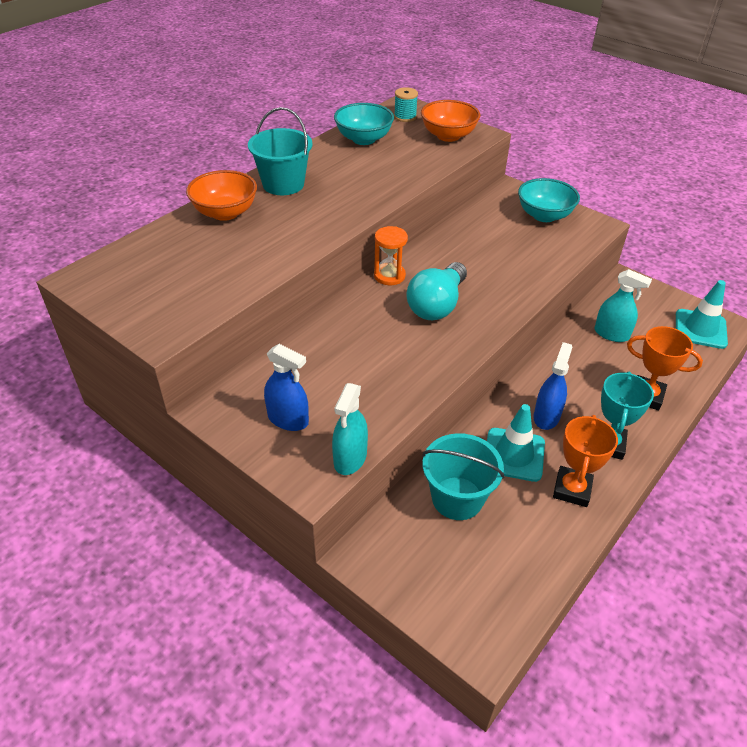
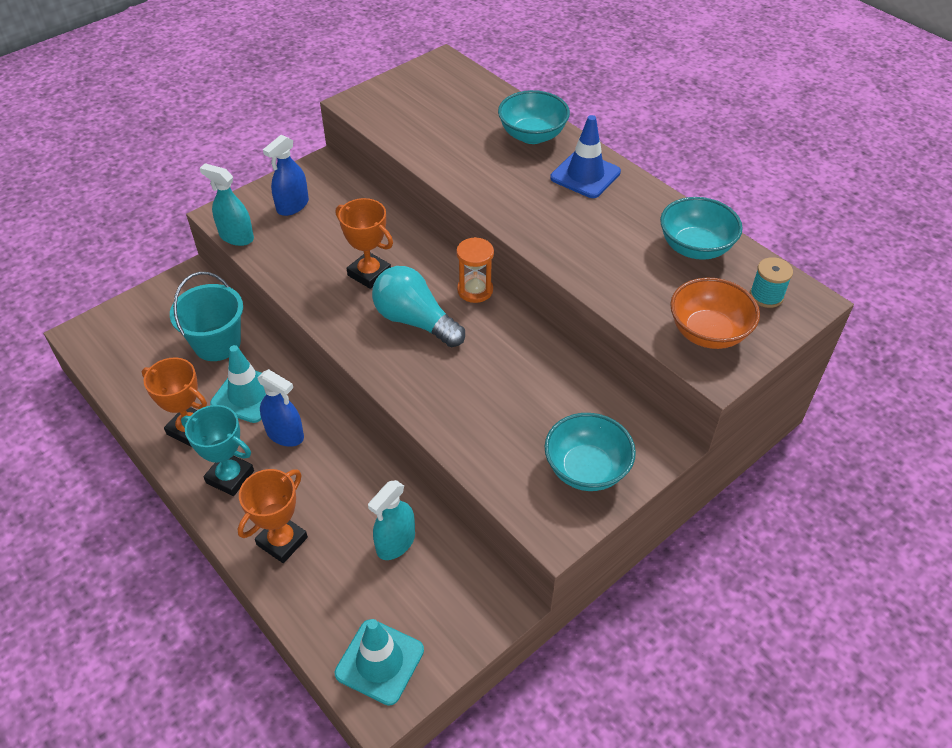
camera: 100 degrees right, 5 degrees up
(225, 213) = (532, 135): orange bowl -> turquoise bowl
(283, 184) = (585, 175): turquoise bucket -> blue traffic cone
(385, 341) = (369, 273): none -> orange trophy

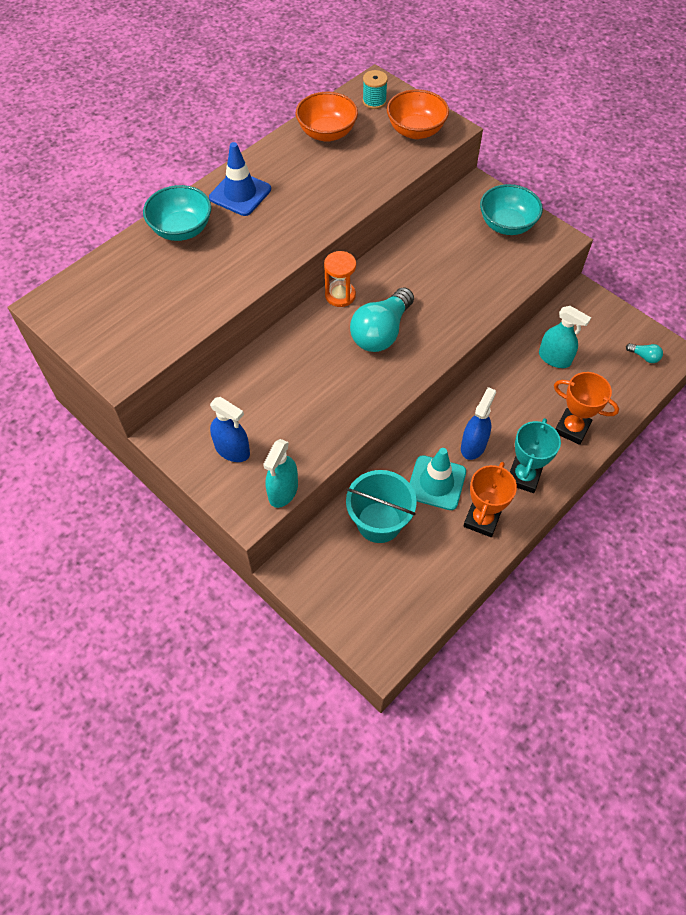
camera: 95 degrees left, 10 degrees up
(369, 273) = (327, 371): orange trophy -> none
(379, 662) = (644, 356): turquoise traffic cone -> turquoise light bulb
(695, 247) = (327, 133): turquoise bowl -> orange bowl

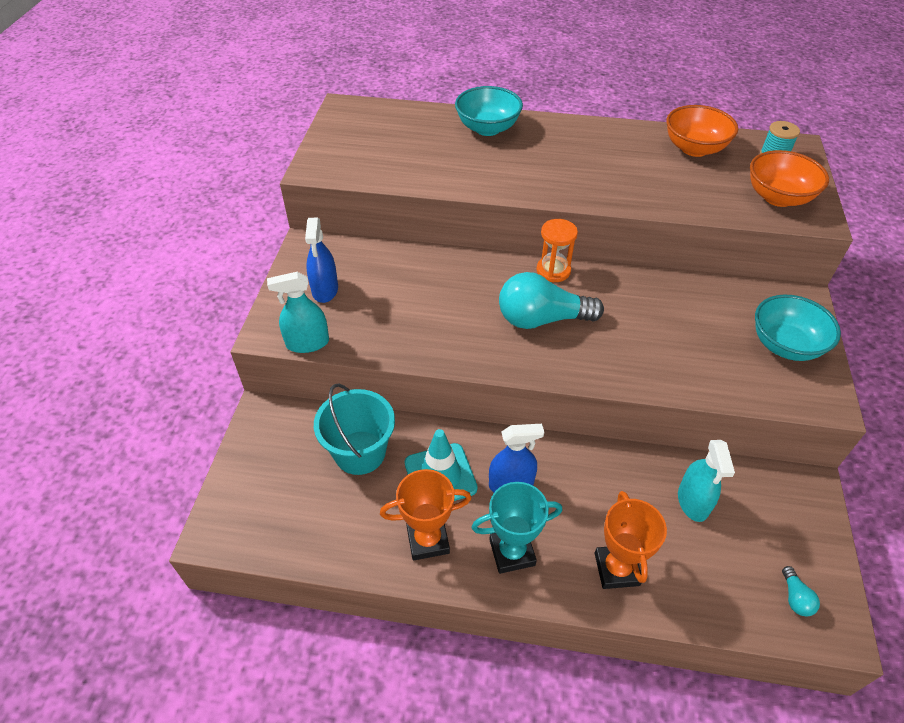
camera: 55 degrees right, 10 degrees down
(240, 193) = (562, 137): blue traffic cone -> none

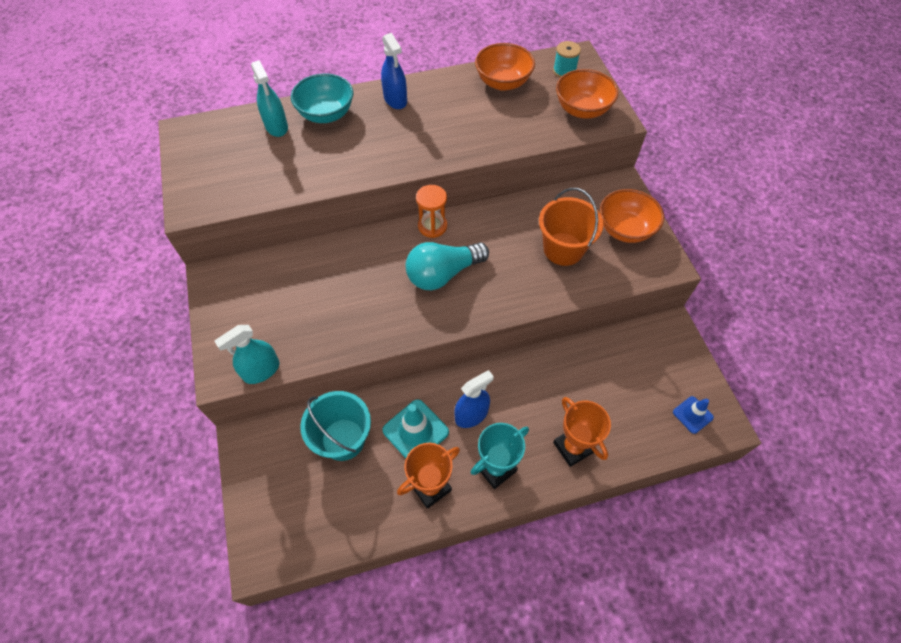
camera: 25 degrees left, 10 degrees up
(325, 290) = (250, 314): blue spray bottle -> blue spray bottle (395, 100)
(693, 502) = (602, 373): turquoise spray bottle -> turquoise spray bottle (276, 127)
(696, 340) = (563, 249): none -> orange bucket
(785, 345) = (625, 229): turquoise bowl -> orange bowl
(795, 598) = (692, 415): turquoise light bulb -> blue traffic cone

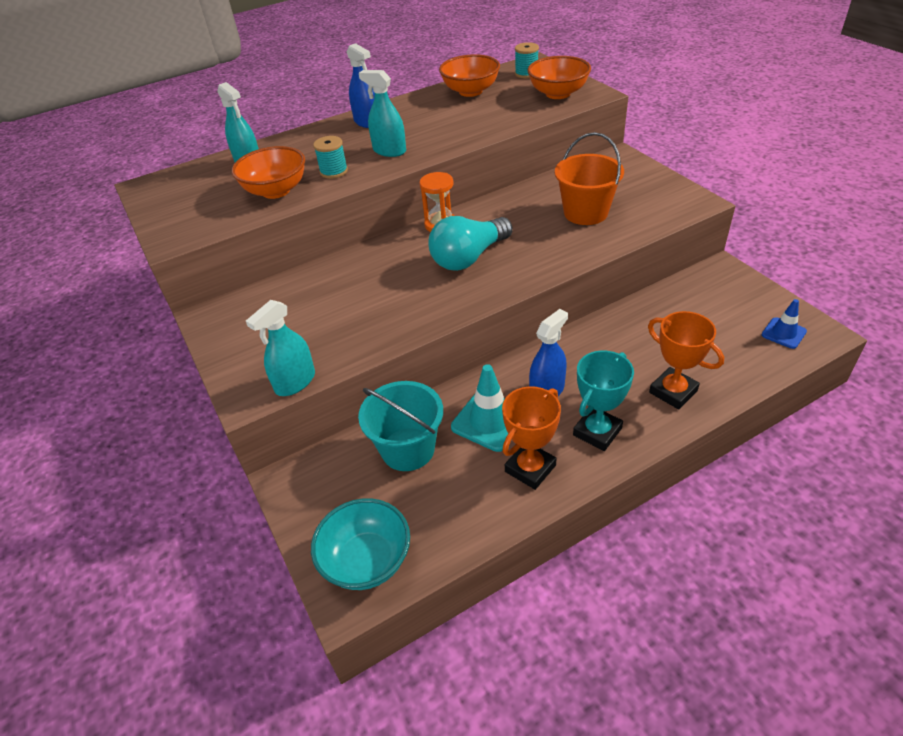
camera: 10 degrees left, 15 degrees down
(326, 114) = (299, 145): turquoise bowl -> turquoise bowl (367, 561)
(346, 160) = (334, 171): none -> turquoise spool
(402, 146) = (389, 151): none -> turquoise spray bottle
(625, 229) = (639, 186): orange bowl -> orange bowl (276, 191)

